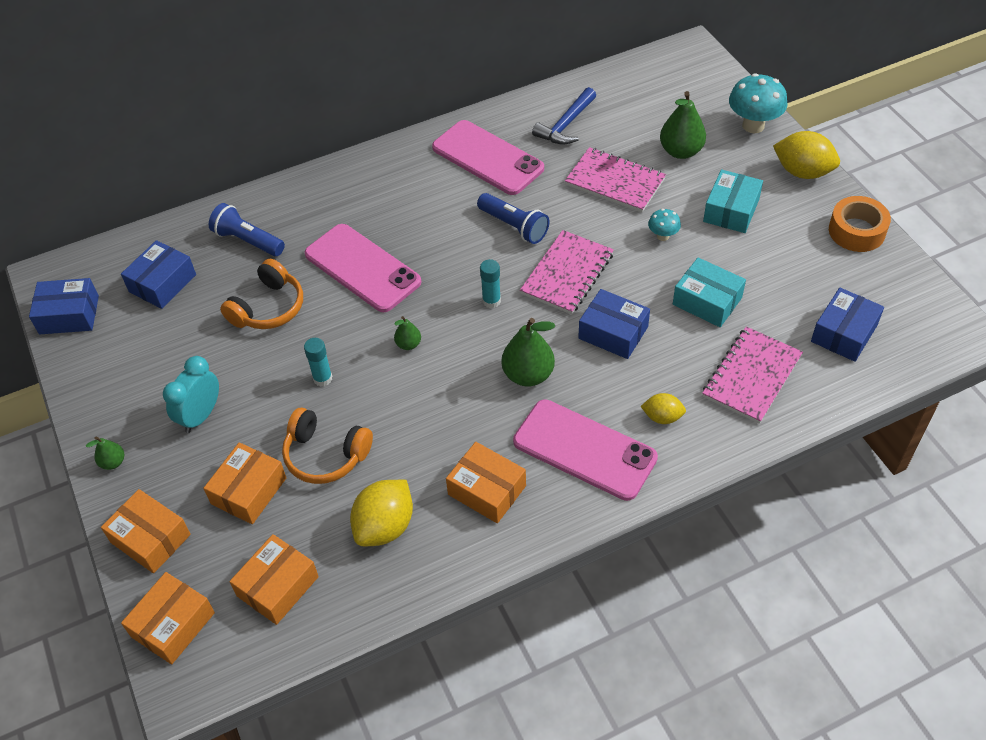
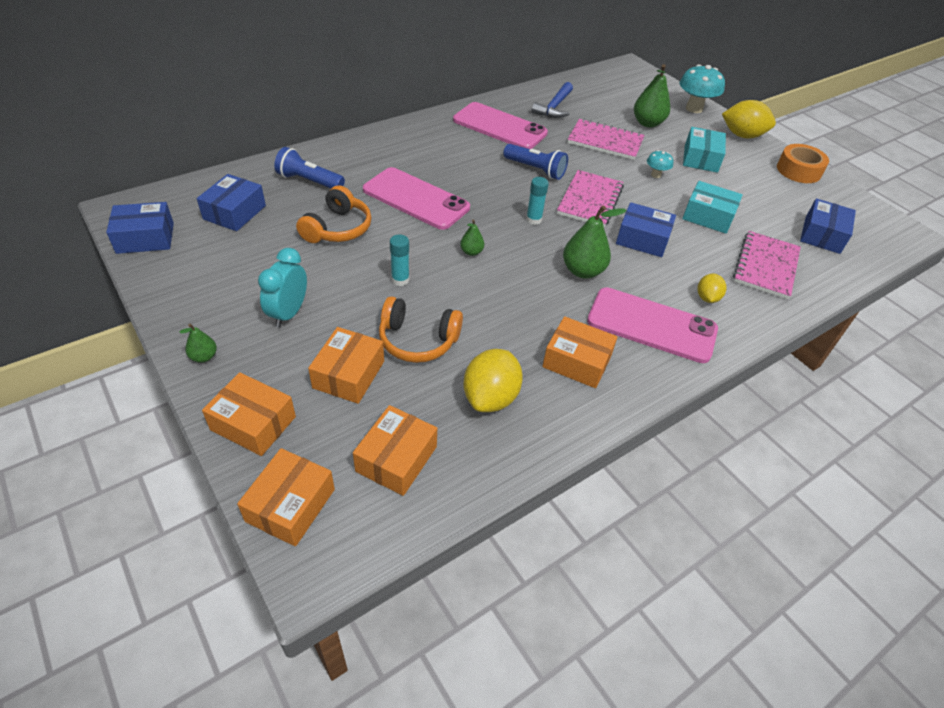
camera: 15 degrees left, 5 degrees down
(662, 417) = (707, 298): yellow lemon -> yellow lemon turned 75 degrees counterclockwise

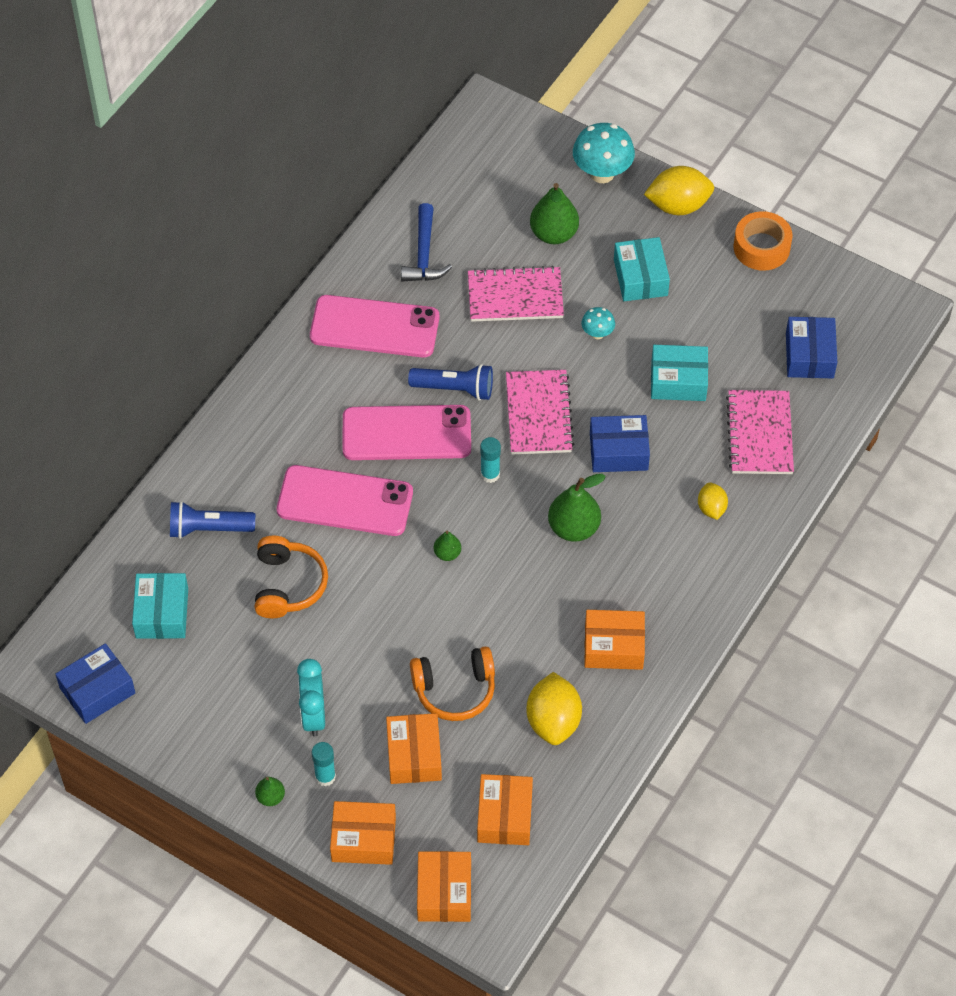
camera: 20 degrees left, 10 degrees up
(234, 212) = (162, 613): blue box -> turquoise box
(400, 280) = (395, 624): turquoise glue stick -> turquoise glue stick (325, 777)
(651, 325) = (668, 570): pink phone -> pink phone (406, 433)

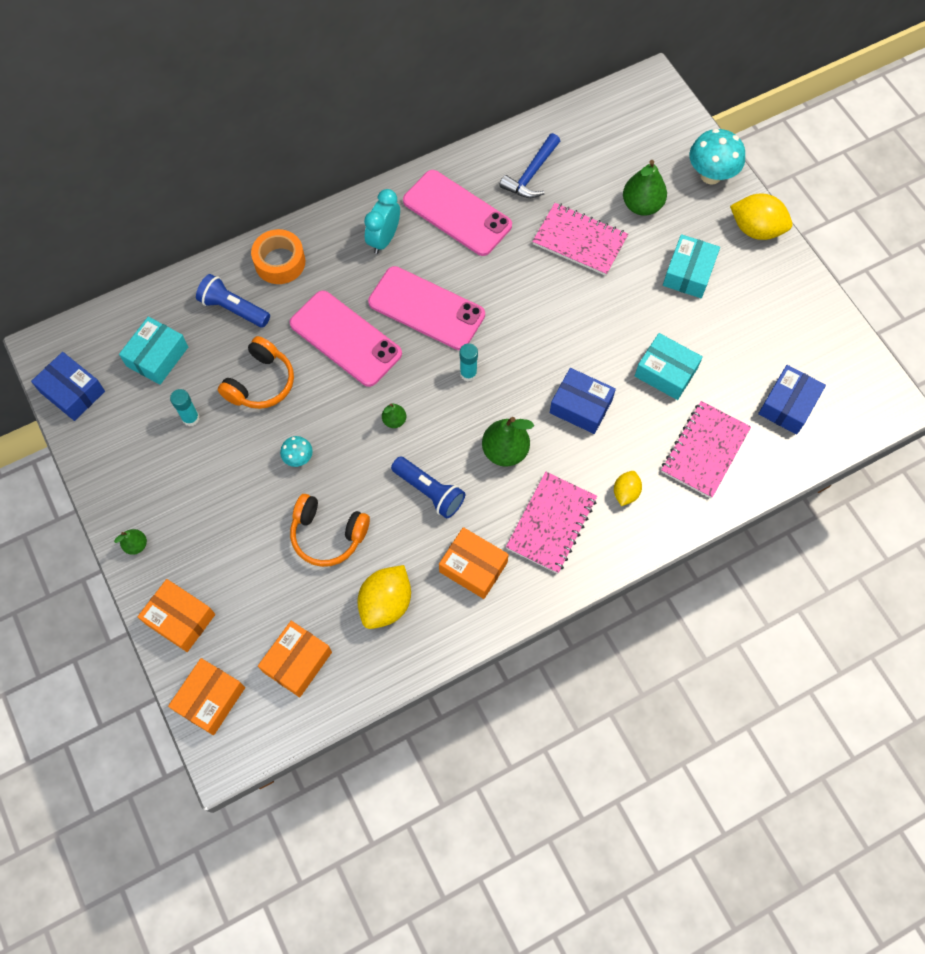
camera: 30 degrees right, 10 degrees up
(97, 690) = (73, 392): blue box -> blue box turned 45 degrees clockwise
(313, 715) = (210, 497): turquoise clock -> turquoise clock (384, 239)
(325, 777) = (186, 551): turquoise glue stick -> turquoise glue stick (191, 418)
(414, 755) = (262, 571): orange box -> none
(455, 389) = (486, 291): blue flashlight -> blue flashlight (429, 491)
(538, 414) = (537, 344): pink notebook -> pink notebook (551, 523)
(597, 334) = (625, 302): turquoise mushroom -> turquoise mushroom (298, 458)
(761, 247) = (803, 295): orange tape -> orange tape (280, 262)

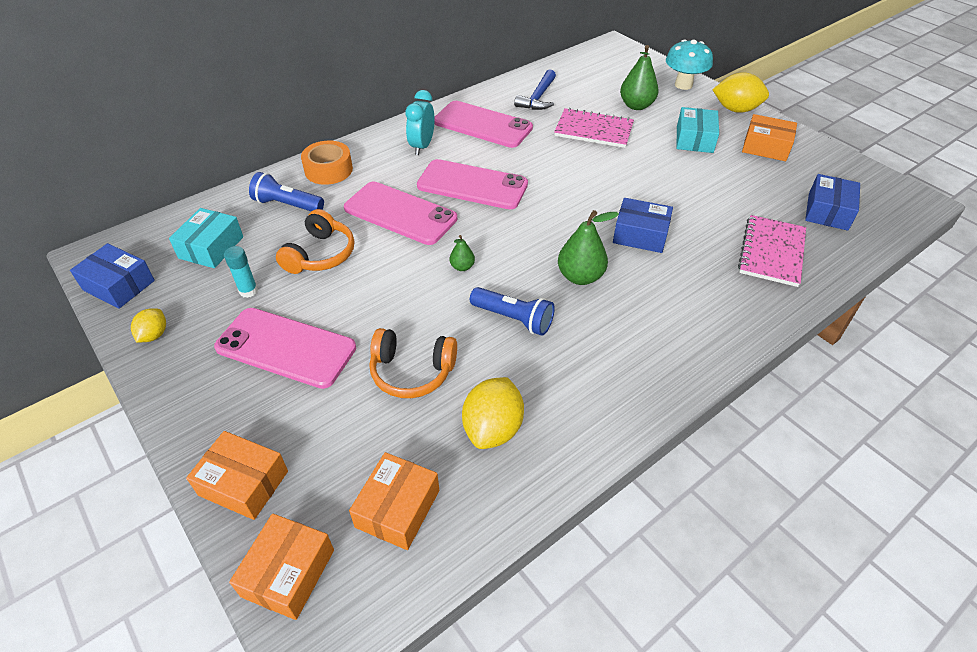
camera: 10 degrees left, 20 degrees down
(136, 545) = (187, 413): green pear -> none
(221, 490) = (286, 347): none -> pink phone
(298, 458) = (368, 309): turquoise mushroom -> none
(468, 373) = (525, 224): turquoise glue stick -> none
(473, 567) = (581, 379): orange box -> orange box (765, 147)
(551, 523) = (649, 329): pink notebook -> none
(625, 492) = (713, 294): yellow lemon -> yellow lemon (154, 335)
(665, 372) = (707, 202): turquoise box -> none

